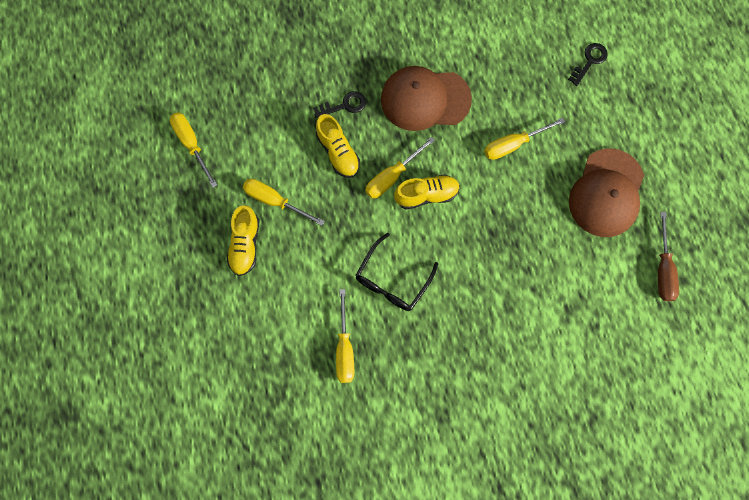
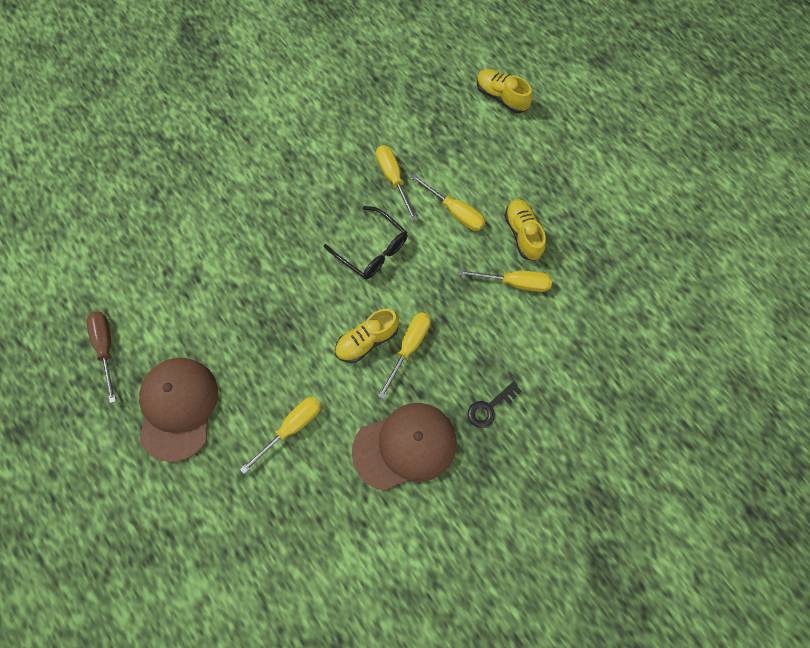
camera: 160 degrees right, 5 degrees down
(192, 144) = (624, 309): yellow screwdriver -> yellow screwdriver (455, 211)
(338, 152) = (474, 353): yellow shoe -> yellow shoe (501, 97)
(392, 279) = (371, 249): black glasses -> black glasses turned 120 degrees clockwise
(589, 61) = (227, 567): black key -> none

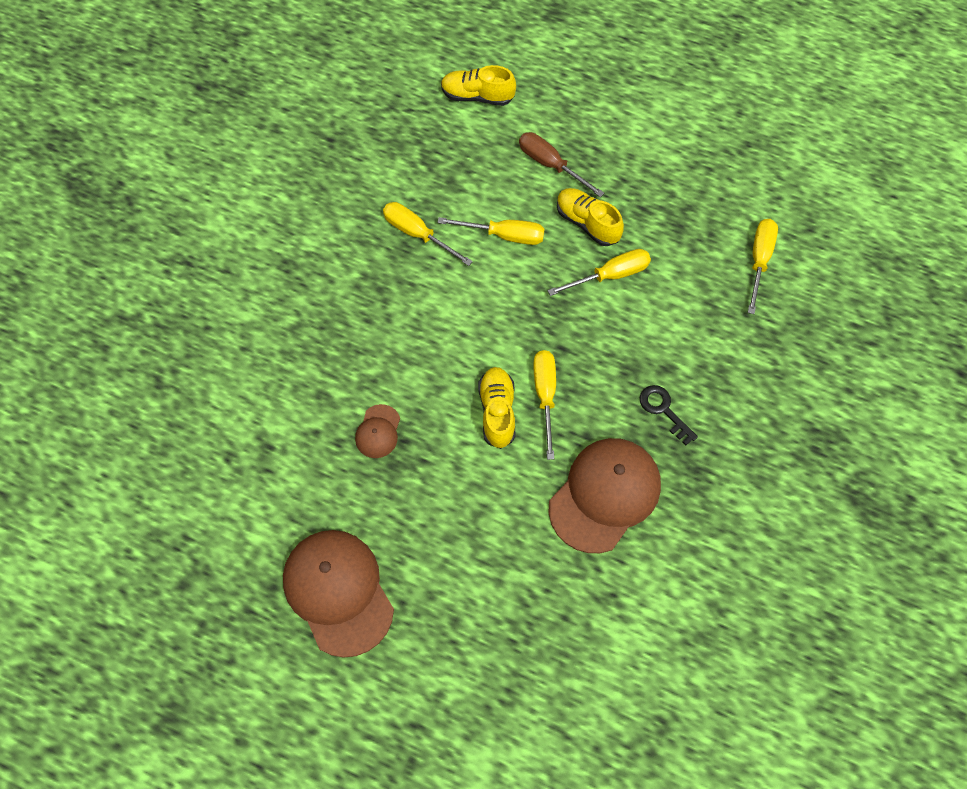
camera: 30 degrees left, 5 degrees down
(106, 348) = (212, 575): brown screwdriver -> brown screwdriver (550, 165)
(276, 308) = (378, 431): none -> brown cap
(291, 428) = (476, 543): yellow screwdriver -> yellow screwdriver (759, 260)
(367, 340) = (497, 412): yellow shoe -> yellow shoe turned 150 degrees clockwise
(371, 249) = (442, 317): black glasses -> none
(490, 407) = (664, 410): black key -> black key turned 120 degrees clockwise

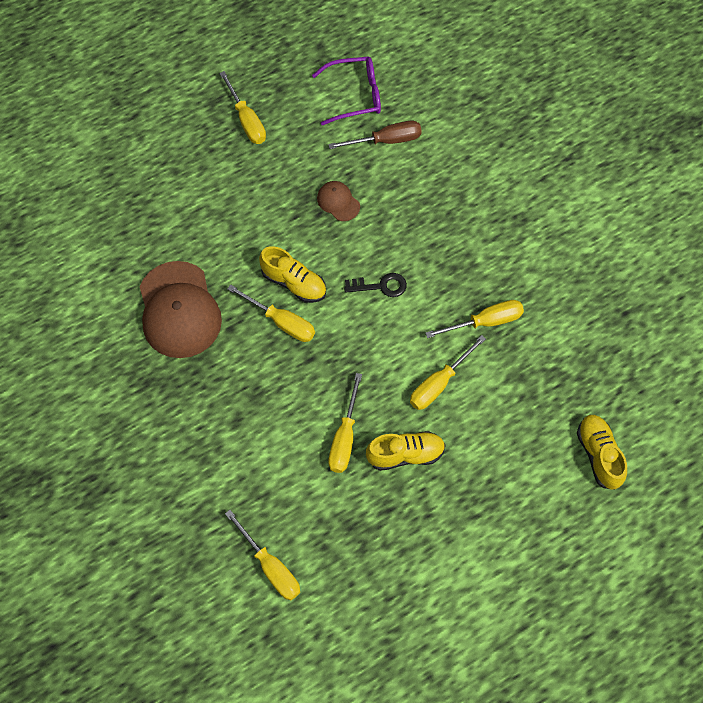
camera: 125 degrees right, 0 degrees up
(232, 501) = (354, 95): none -> purple glasses
(338, 592) = (247, 120): brown cap -> yellow screwdriver
(477, 96) = (599, 455): yellow shoe -> yellow shoe turned 60 degrees counterclockwise
(550, 165) = (484, 466): brown screwdriver -> brown screwdriver (386, 140)
(664, 410) = (206, 394): black key -> black key (381, 286)

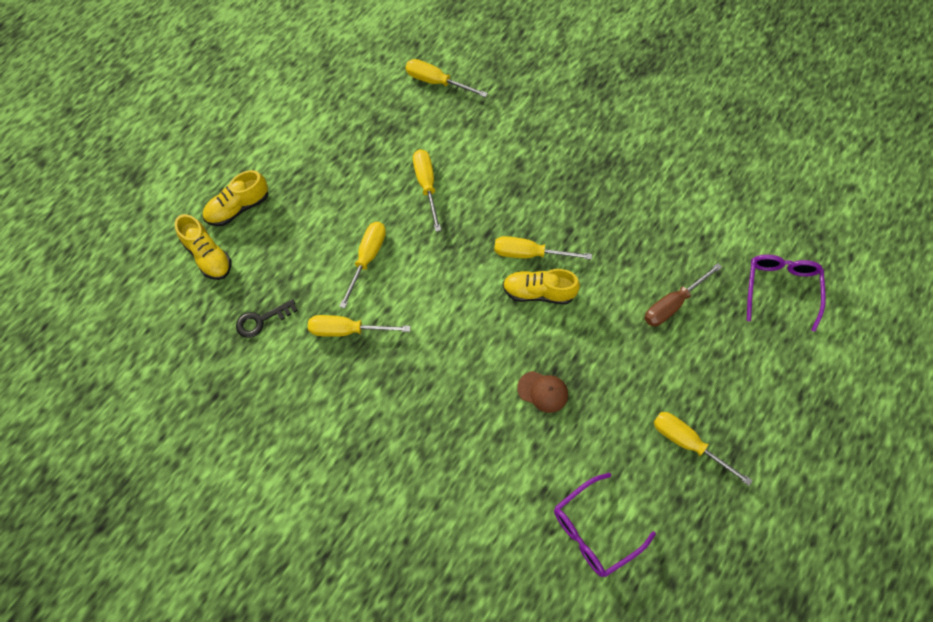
camera: 155 degrees right, 0 degrees up
(81, 197) = (780, 289): none -> purple glasses
(179, 310) = (622, 227): brown cap -> none
(381, 286) = (459, 323): black key -> black key (261, 320)
(386, 140) = (531, 486): brown screwdriver -> brown screwdriver (672, 304)
(405, 454) = (371, 192): yellow shoe -> yellow shoe (238, 208)
(485, 322) = (347, 330): yellow screwdriver -> yellow screwdriver turned 45 degrees clockwise

